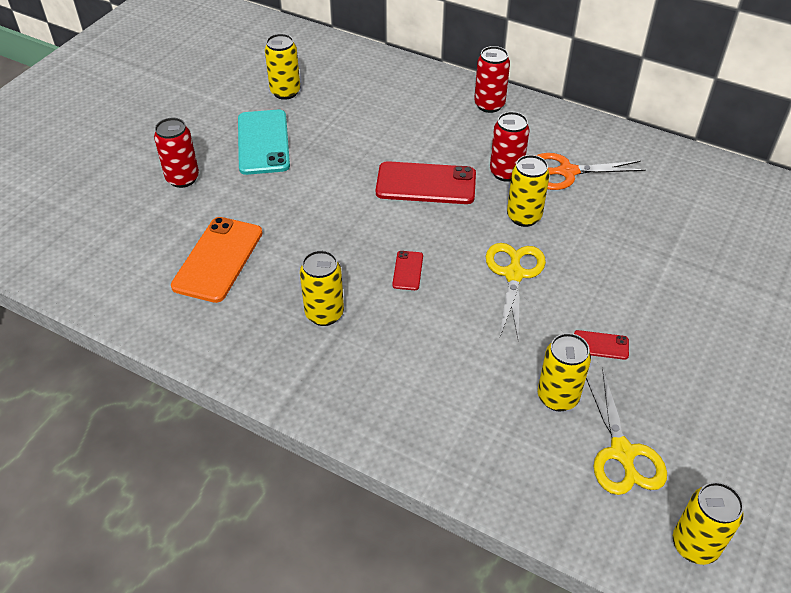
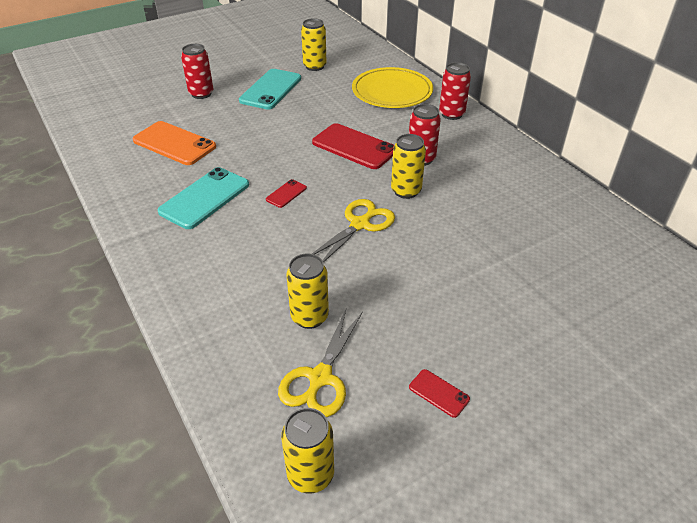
camera: 30 degrees right, 5 degrees down
(218, 259) = (174, 143): orange phone -> orange phone turned 75 degrees clockwise
(324, 314) = (204, 198): yellow can -> turquoise phone
(403, 97) = (392, 91): none -> yellow plate
(567, 172) = (470, 174): orange scissors -> none
(600, 345) = (379, 297): red phone -> red phone (439, 393)

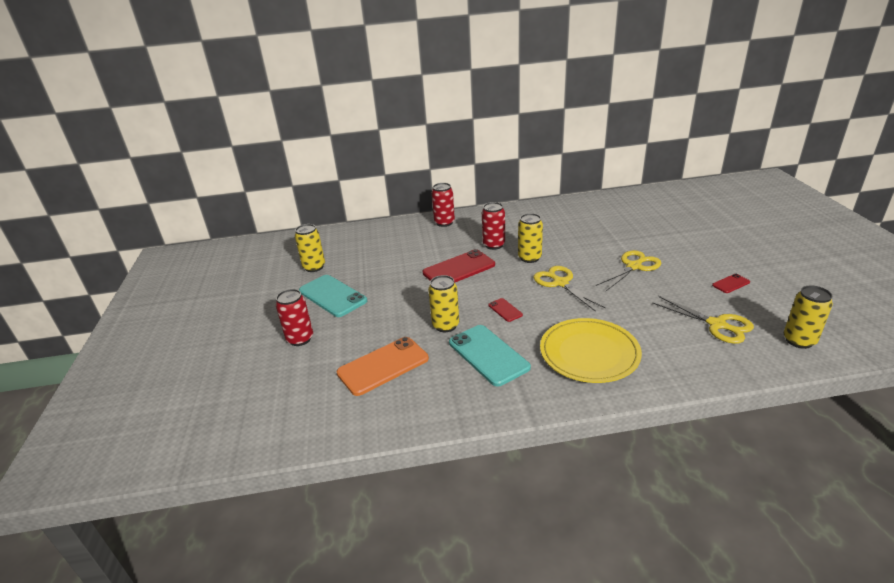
camera: 65 degrees left, 10 degrees down
(309, 317) = (657, 320): yellow can -> yellow can (445, 325)
(392, 91) = (391, 239): yellow plate -> yellow plate (589, 353)
(434, 284) = (634, 266): none -> yellow scissors

